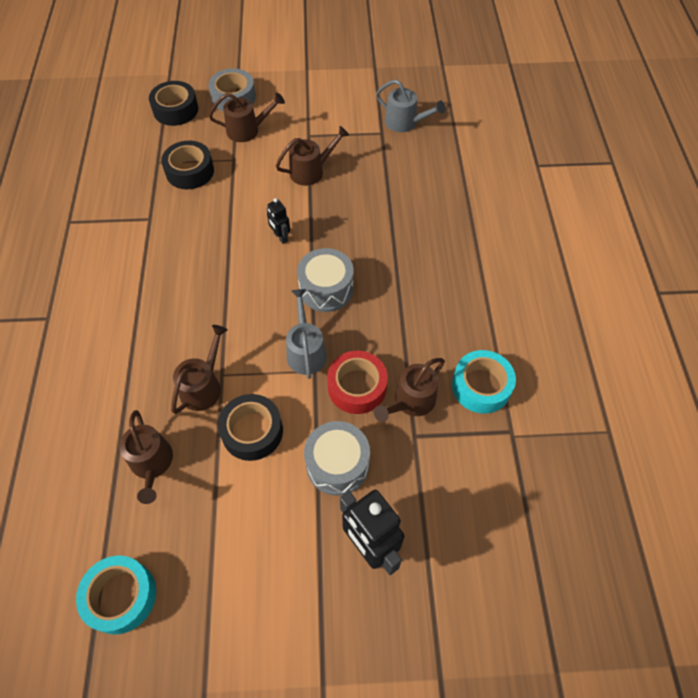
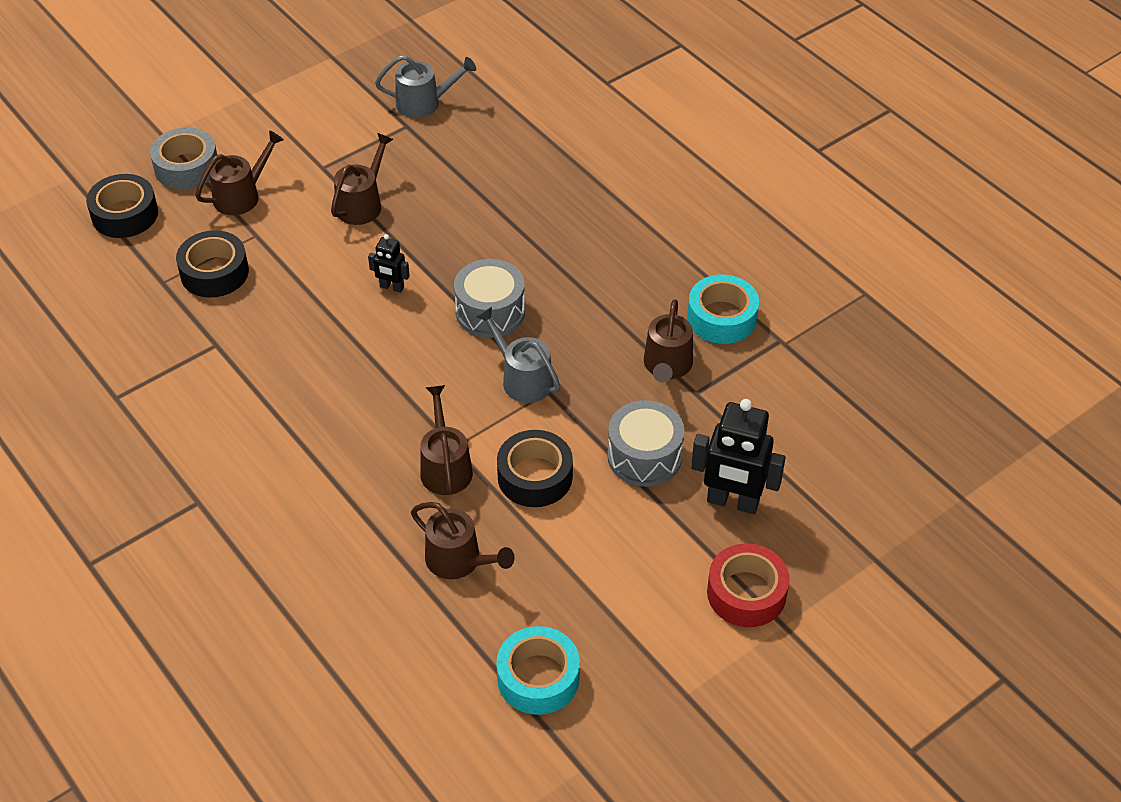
camera: 35 degrees left, 10 degrees down
(357, 387) = (603, 382): red tape -> red tape (746, 593)

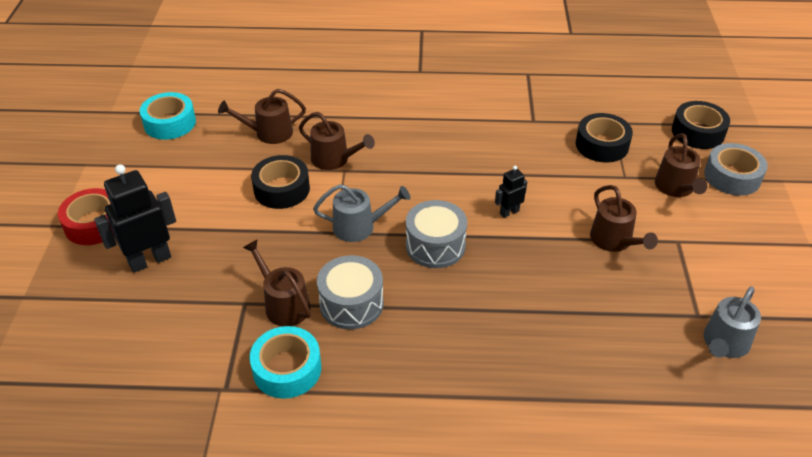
camera: 130 degrees right, 5 degrees down
(644, 456) = (232, 243): grey drum -> grey drum (351, 304)

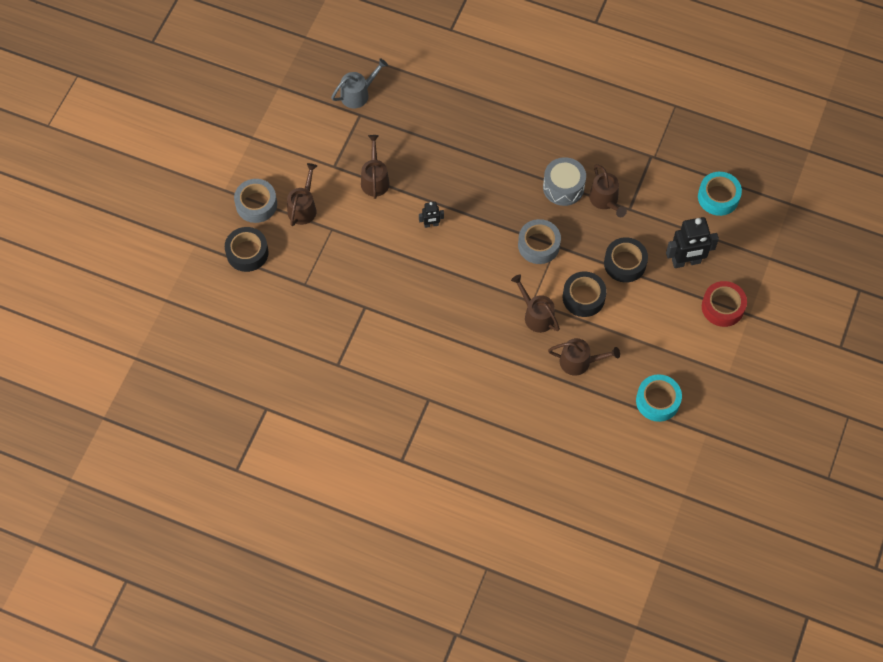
camera: 160 degrees left, 20 degrees up
(287, 369) = (613, 157): turquoise tape -> turquoise tape (718, 197)
(359, 227) = (538, 245): grey watering can -> grey tape
(435, 246) = (493, 213): grey drum -> none
(602, 145) = (328, 264): black tape -> black tape (625, 263)

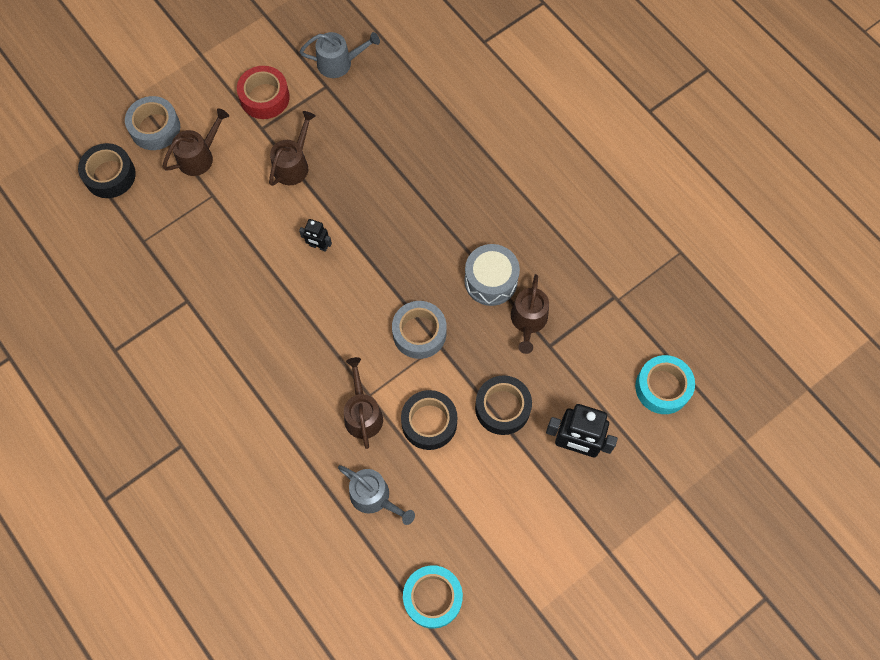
camera: 30 degrees right, 5 degrees up
(579, 362) = (374, 497): brown watering can -> grey watering can
(722, 307) = (583, 525): red tape -> red tape (264, 97)

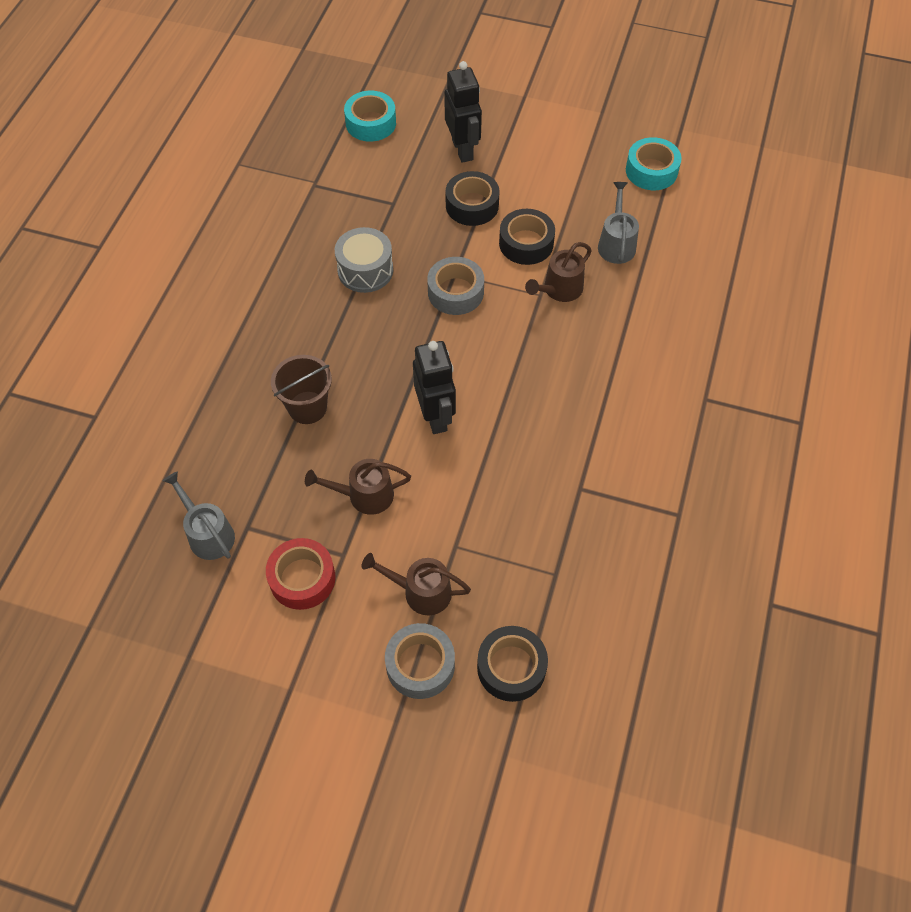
camera: 125 degrees left, 10 degrees down
(318, 246) = (436, 416): black robot -> black robot, size x1.94
(391, 169) = (307, 407): none -> brown bucket
(528, 321) = (382, 227): brown watering can -> none

